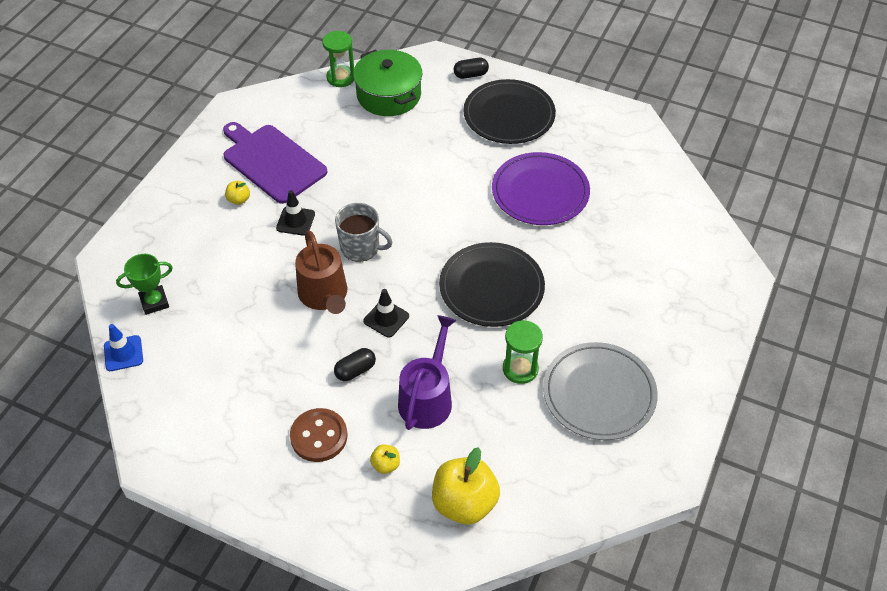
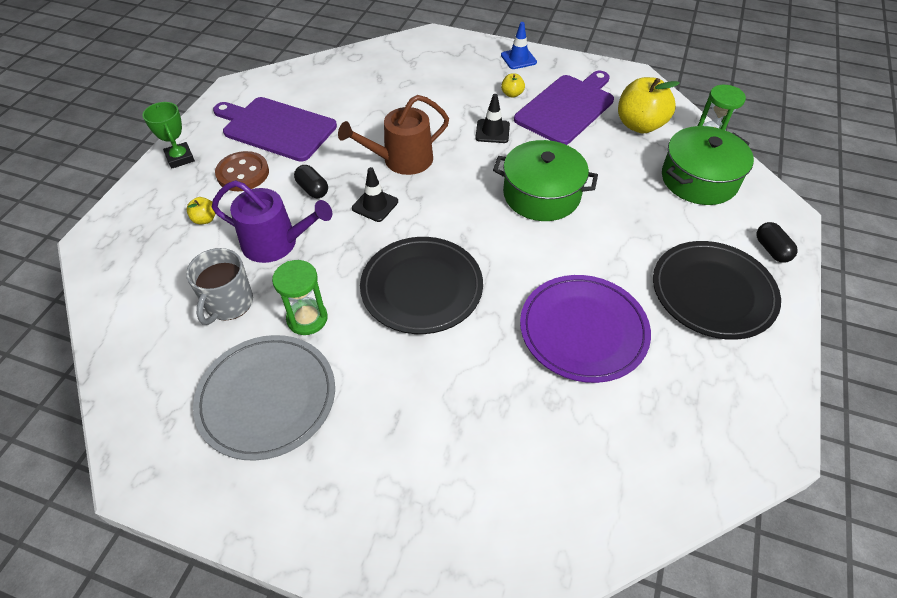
camera: 85 degrees right, 0 degrees up
(123, 353) = (337, 59): blue traffic cone -> blue traffic cone (518, 59)
(154, 302) = (388, 66): green trophy -> green trophy (180, 158)
(246, 409) = (276, 128): none -> purple cutting board
(361, 247) = (465, 179): grey mug -> grey mug (228, 303)
(391, 196) = (541, 194): none -> green pot
(464, 503) = (151, 279): yellow apple -> yellow apple (640, 125)

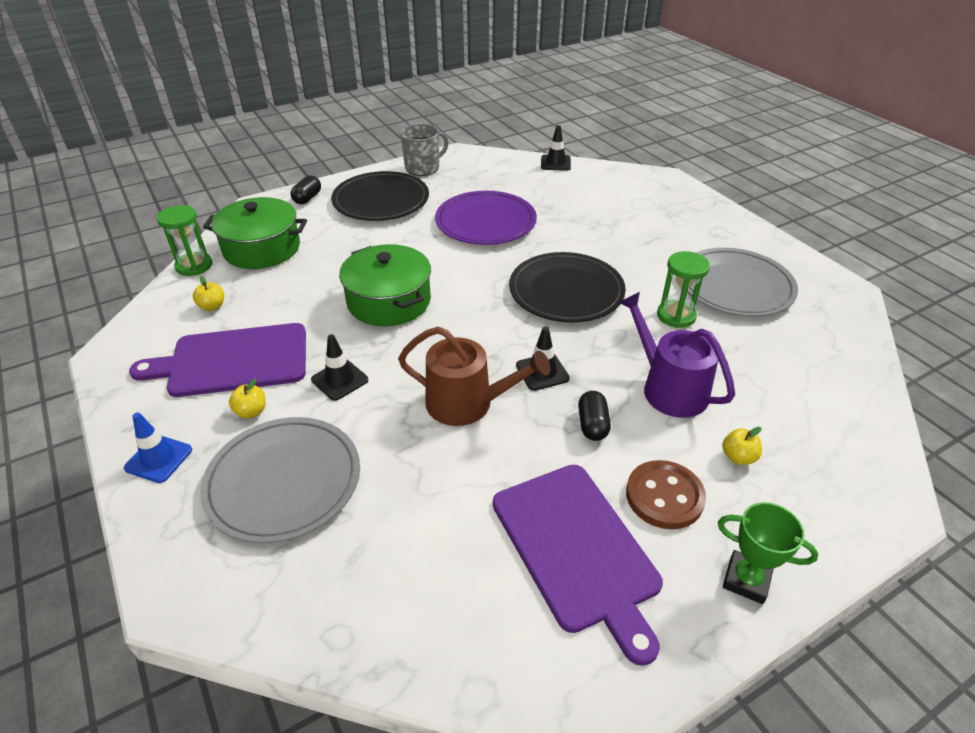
camera: 140 degrees left, 10 degrees down
(180, 158) = (746, 580): green trophy -> green trophy turned 75 degrees counterclockwise
(228, 303) = (742, 359): grey mug -> grey mug (423, 168)
(448, 81) = (283, 481): none -> grey plate
(640, 125) = (212, 306): yellow apple -> yellow apple, size x0.45
(645, 520) = (555, 163): none -> black traffic cone

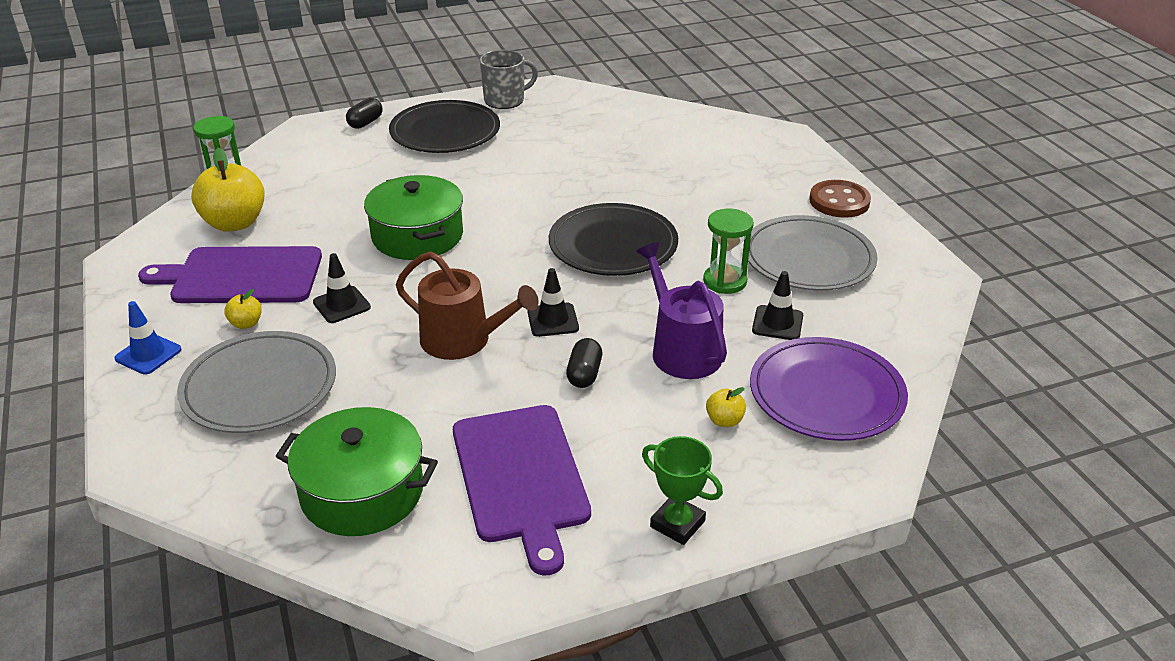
camera: 10 degrees right, 5 degrees down
(212, 306) = (234, 223): yellow apple -> yellow apple, size x2.20
(262, 248) = (301, 171): green pot -> green pot (362, 492)
(485, 222) = (553, 165): purple plate -> purple plate (826, 394)
(555, 163) = (661, 107): black traffic cone -> black traffic cone (777, 323)
(664, 496) = (629, 445): brown button -> brown button (839, 201)

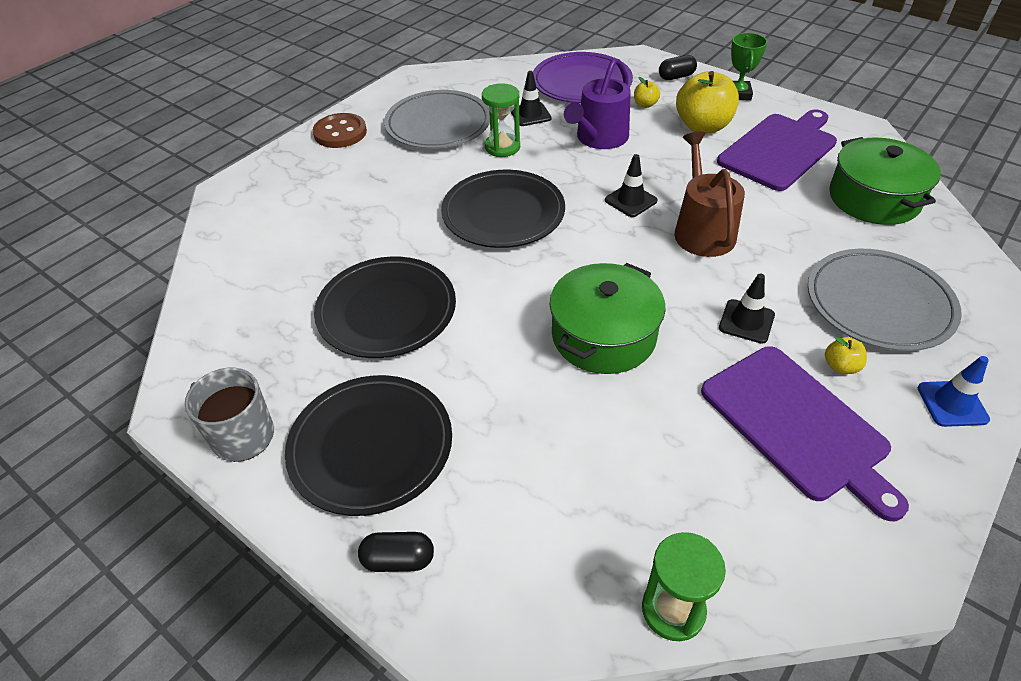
camera: 120 degrees left, 10 degrees up
(234, 223) = (736, 513): yellow apple -> yellow apple (703, 126)
(554, 163) = (386, 311): none -> black plate
(584, 374) = (668, 164): black capsule -> black capsule (676, 77)

